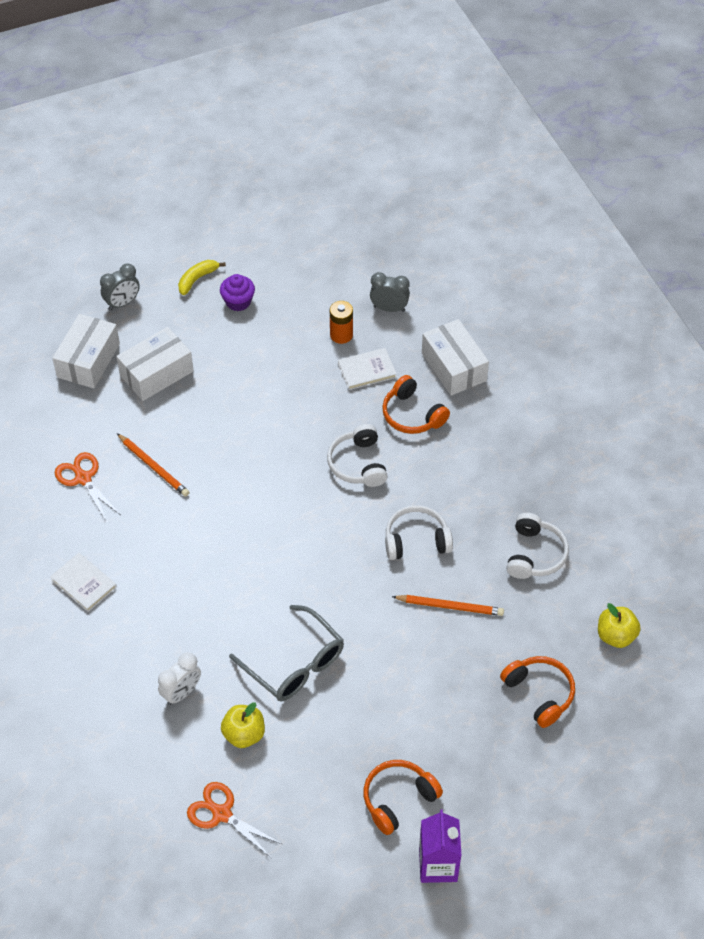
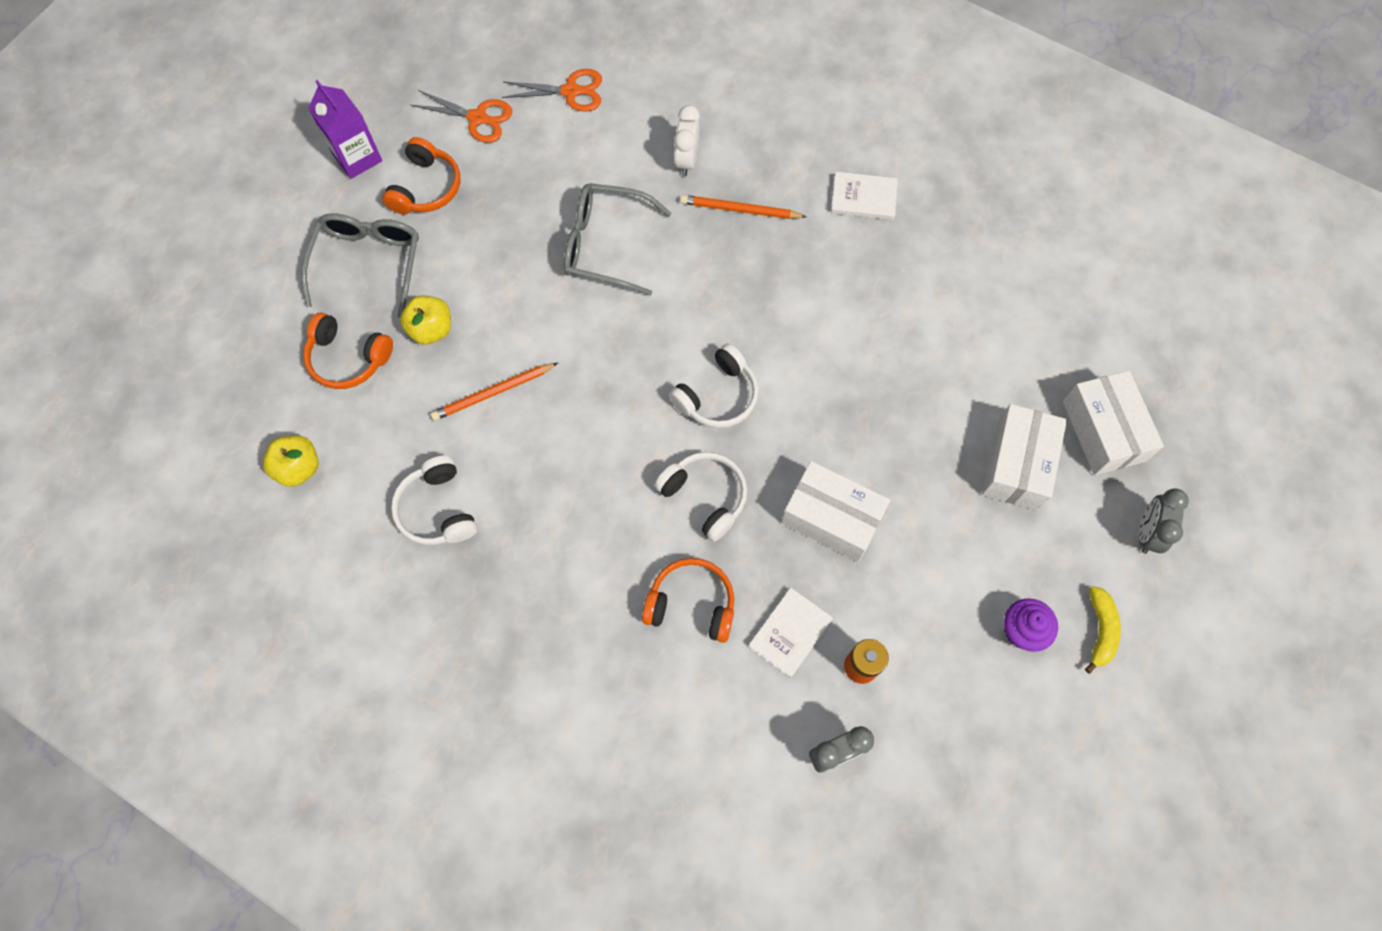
camera: 145 degrees right, 15 degrees up
(83, 478) = (968, 295): orange scissors -> orange scissors (477, 118)
(153, 466) = (913, 353): orange pencil -> orange pencil (740, 210)
(244, 734) = (602, 160): yellow apple -> yellow apple (431, 329)
(416, 540) = (577, 445): white headphones -> white headphones (717, 396)
(453, 367) = (690, 712): white box -> white box (832, 517)
(482, 761) = (368, 263): none -> grey glasses

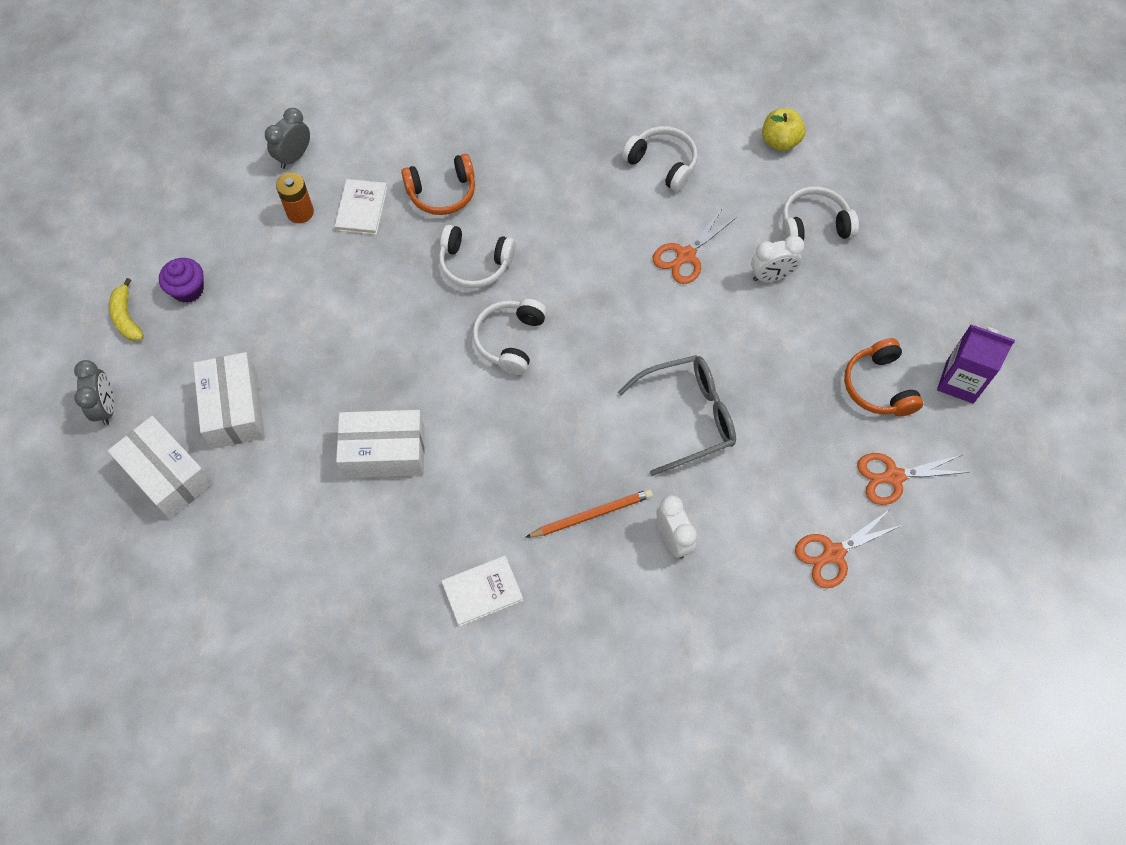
camera: 150 degrees right, 5 degrees down
(348, 358) = (814, 225): orange headphones -> white headphones
(368, 263) = (865, 300): grey glasses -> none
(431, 329) = (771, 276): yellow apple -> white clock
(493, 393) = (685, 255): orange pencil -> orange scissors
(832, 517) = (369, 296): white box -> white box (384, 452)

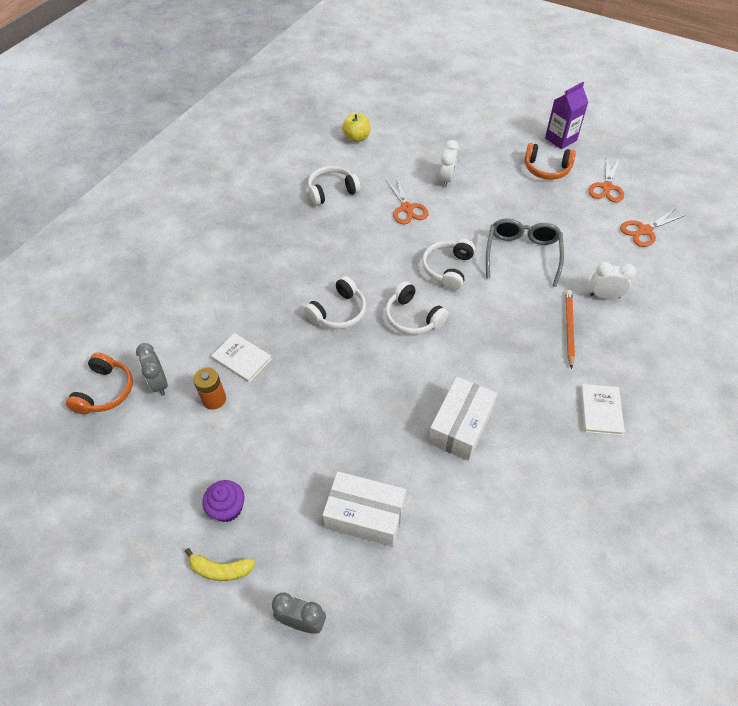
camera: 60 degrees left, 10 degrees down
(167, 475) = (399, 592): white box -> none
(442, 193) = (266, 307): orange headphones -> orange headphones (105, 391)
(814, 225) = (424, 149): white headphones -> white headphones (448, 269)
(833, 553) = (644, 230): orange scissors -> orange scissors turned 60 degrees clockwise

